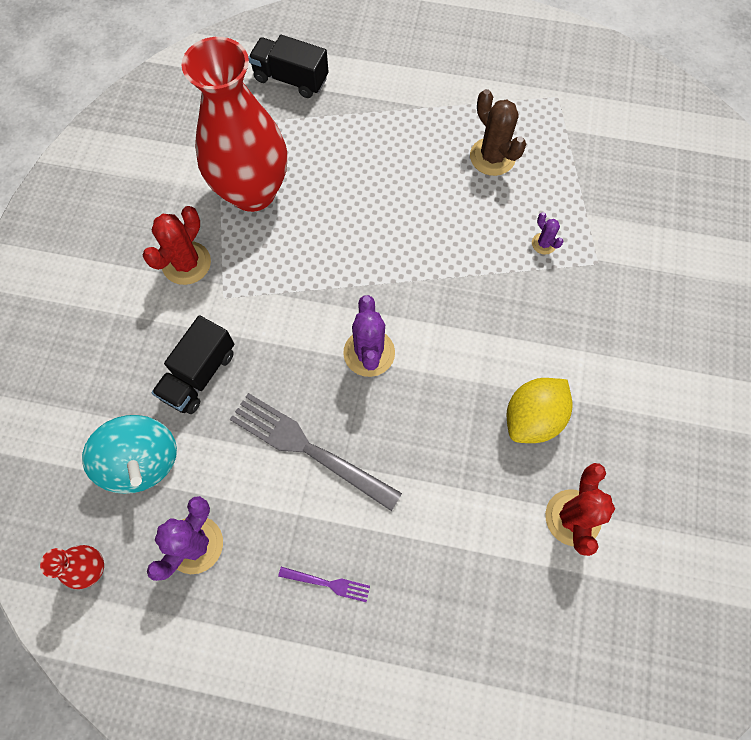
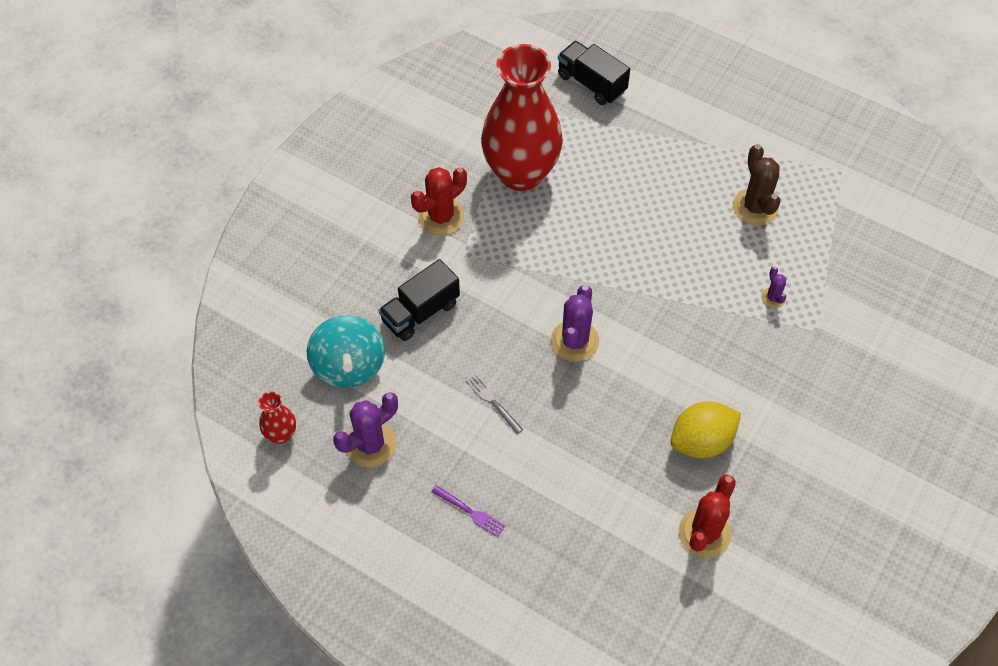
camera: 20 degrees right, 10 degrees down
(309, 449) = (493, 402): grey fork -> grey fork, size x0.46

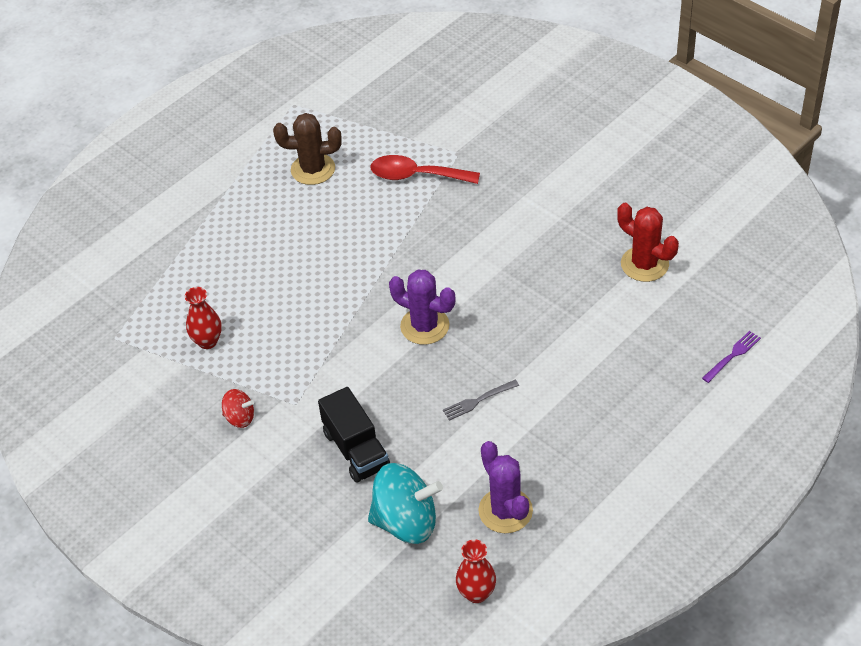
camera: 75 degrees left, 10 degrees down
(441, 217) = (240, 418): red cactus -> red spinning top
(470, 512) = (596, 434): purple fork -> purple fork (732, 355)
(521, 173) = (207, 341): red vase -> red vase, size x0.41
(591, 83) = (113, 266): black truck -> none
(701, 441) = (553, 250): yellow lemon -> none
(773, 298) = (416, 176): purple cactus -> red spoon

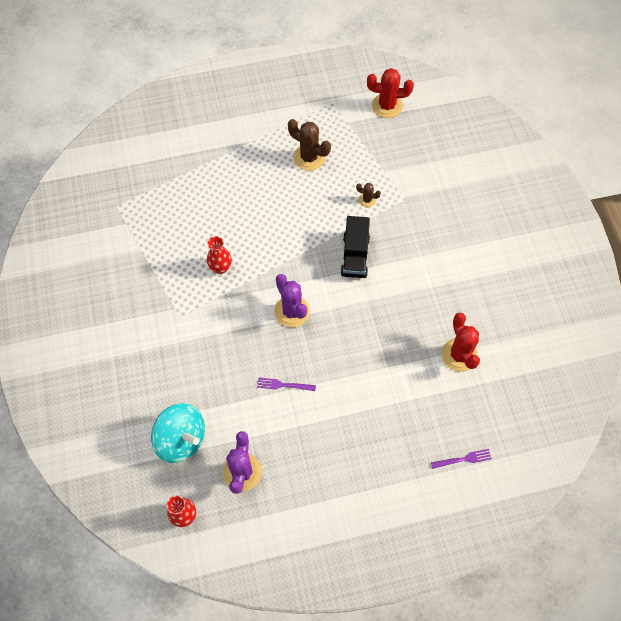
camera: 30 degrees right, 15 degrees up
(207, 341) = (163, 241): red vase -> red vase (221, 268)
(240, 418) = (143, 305): red spinning top -> none
(356, 450) = (190, 371): black truck -> black truck (355, 256)
(360, 76) = (387, 106): none -> red cactus
(416, 176) = (367, 200): red spoon -> brown cactus
(478, 400) = (284, 385): grey fork -> purple fork

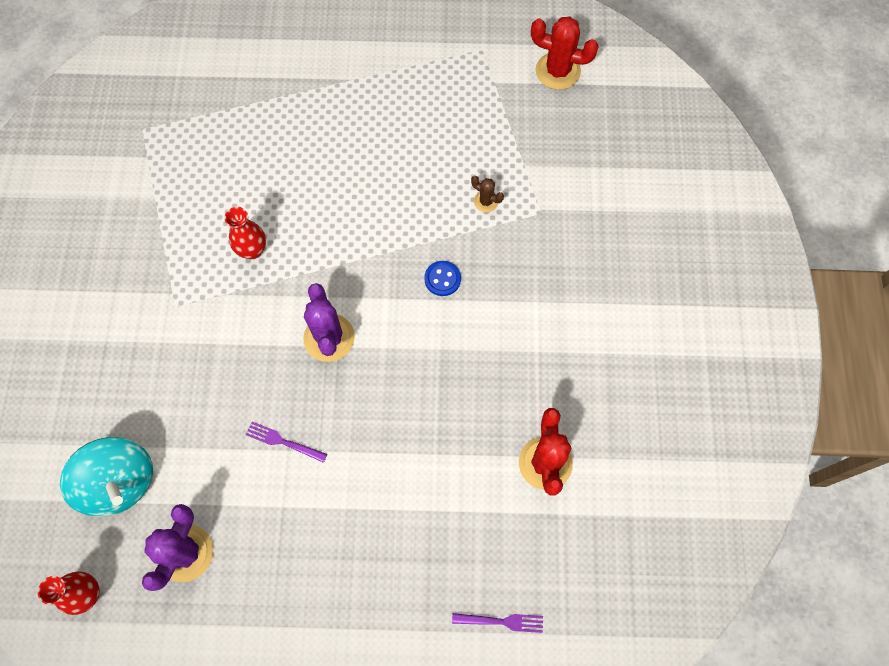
camera: 15 degrees right, 5 degrees up
(309, 157) = (424, 121): brown cactus -> none
(355, 256) = (442, 279): black truck -> blue button

